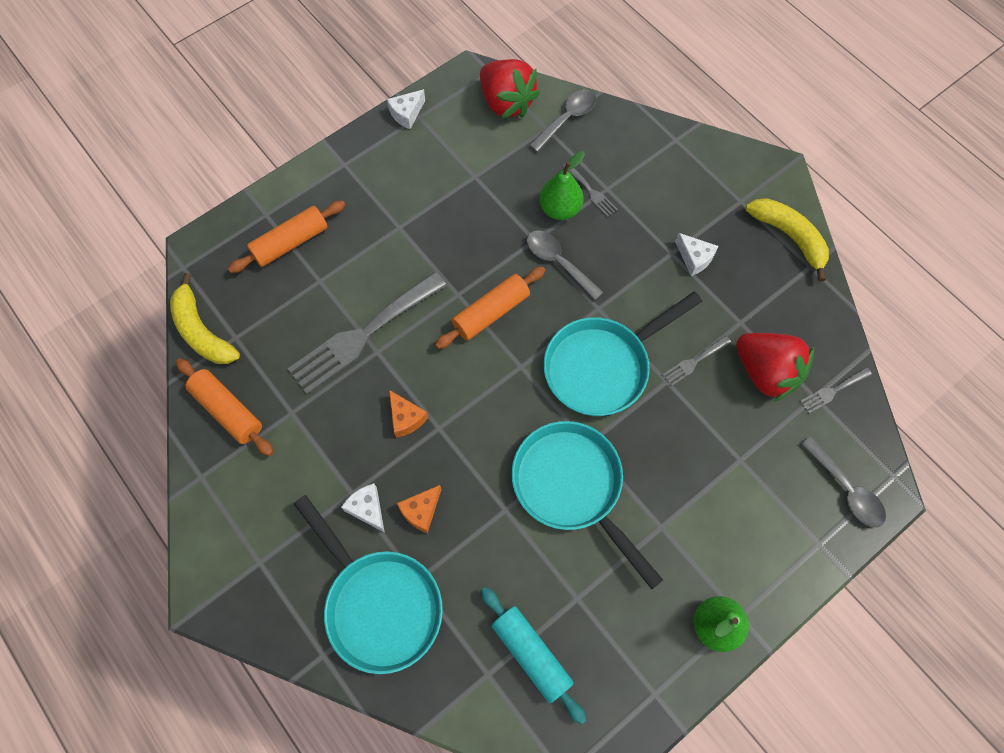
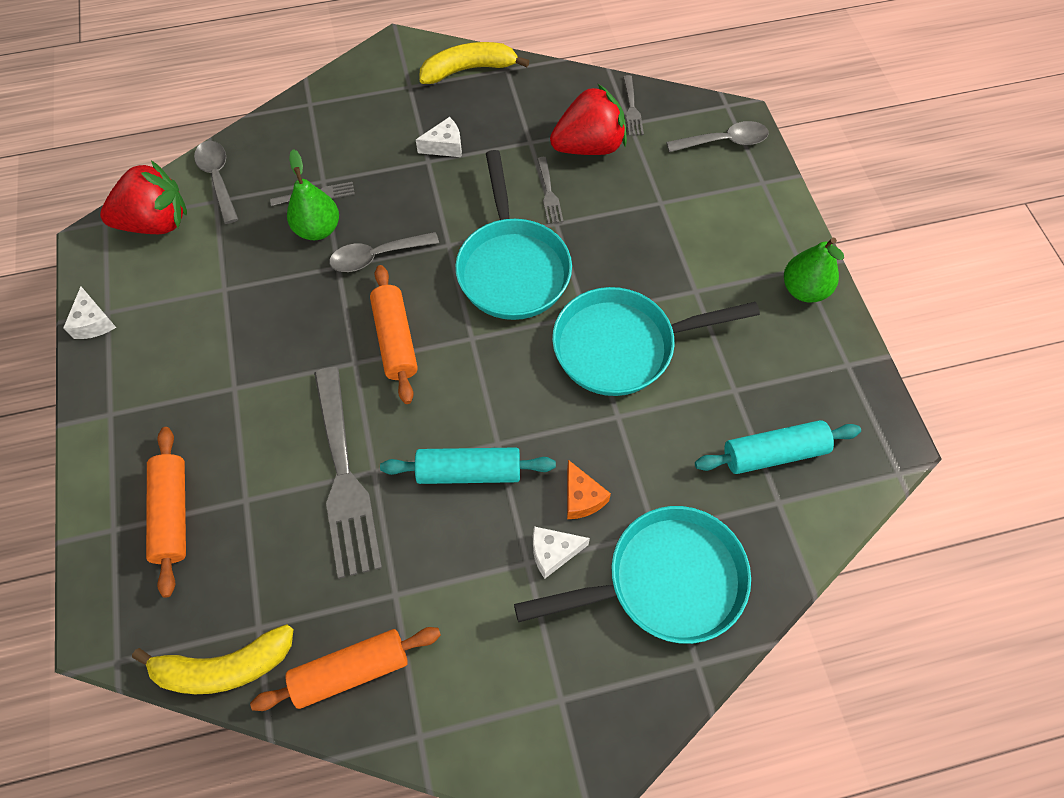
camera: 65 degrees left, 5 degrees down
(406, 418) = (469, 471): orange cheese -> turquoise rolling pin

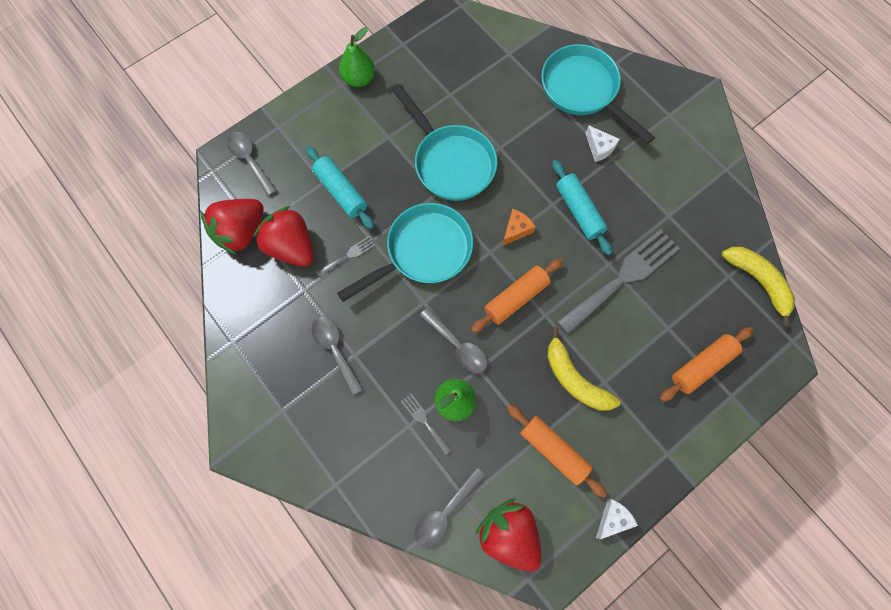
camera: 115 degrees left, 10 degrees up
(351, 671) = (719, 217): orange rolling pin -> orange rolling pin (553, 450)
(445, 146) = (335, 350): white cheese -> grey spoon
(469, 69) = (245, 371): yellow banana -> yellow banana (574, 378)
(581, 497) = (560, 146): orange cheese -> orange cheese (516, 230)
(632, 109) = (241, 232): grey fork -> red strawberry
(774, 453) = (480, 63): turquoise rolling pin -> turquoise rolling pin (341, 192)

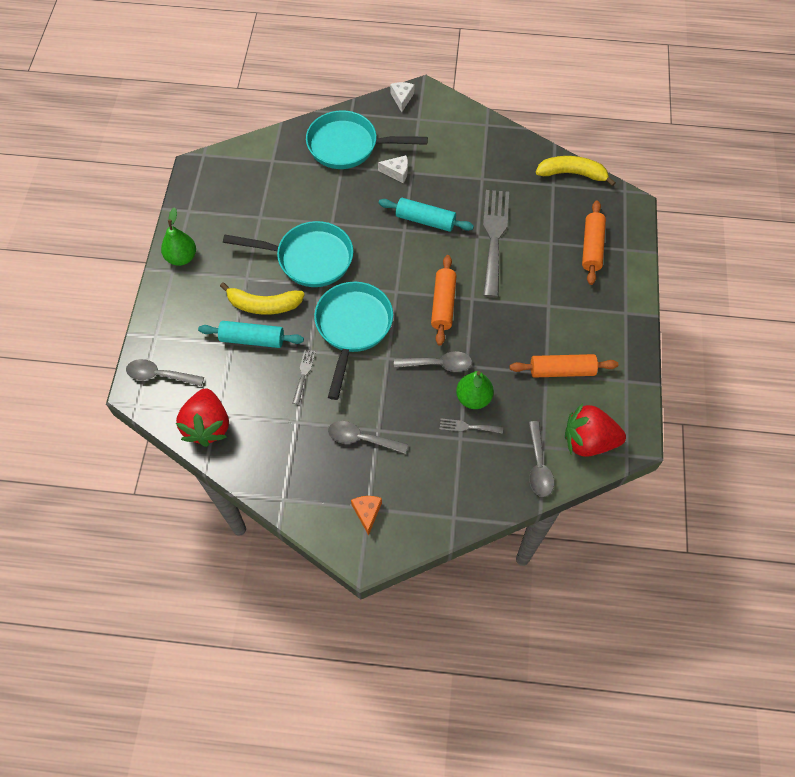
camera: 45 degrees left, 10 degrees down
(291, 247) = (256, 403): red strawberry -> none
(516, 230) = (398, 264): orange cheese -> orange cheese (367, 513)
(574, 378) = (529, 319): yellow banana -> yellow banana (263, 305)
(613, 519) = (635, 376): white cheese -> white cheese (402, 98)

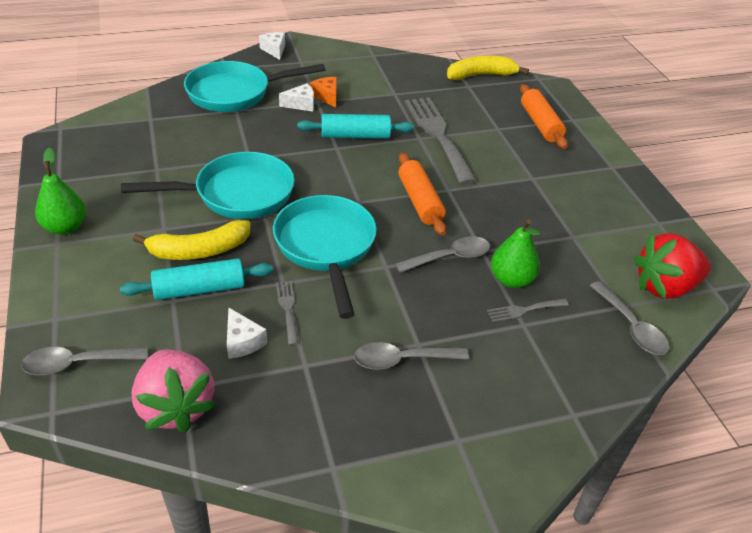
camera: 25 degrees left, 20 degrees down
(207, 426) = (176, 406): red strawberry -> pink strawberry
(264, 391) = (242, 341): none -> white cheese
(367, 513) = (460, 446): orange cheese -> orange cheese (327, 96)
(562, 370) = (587, 230): orange rolling pin -> none

